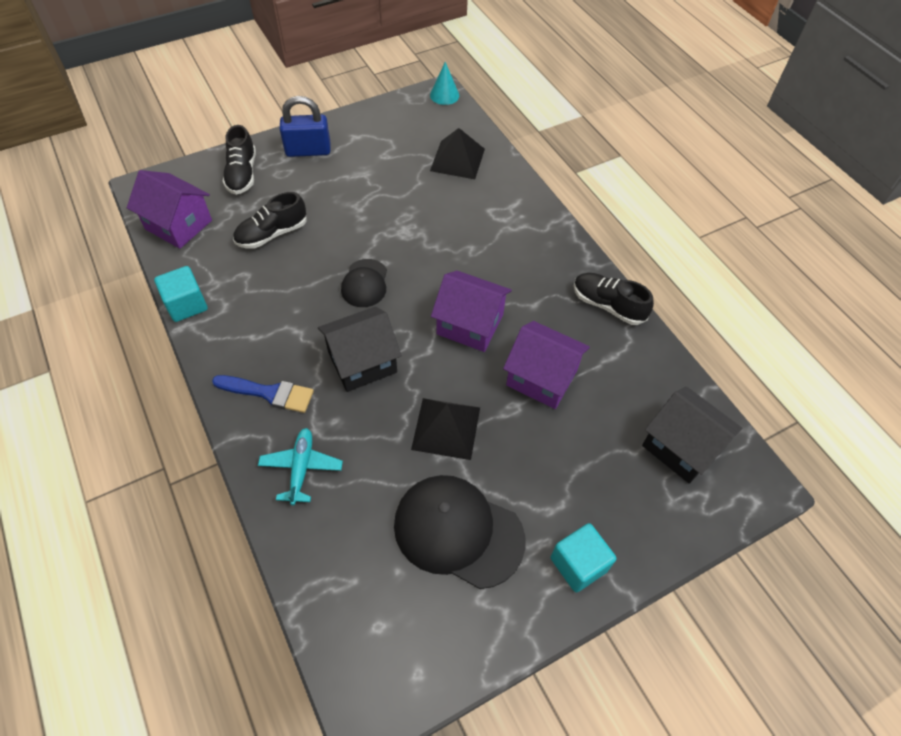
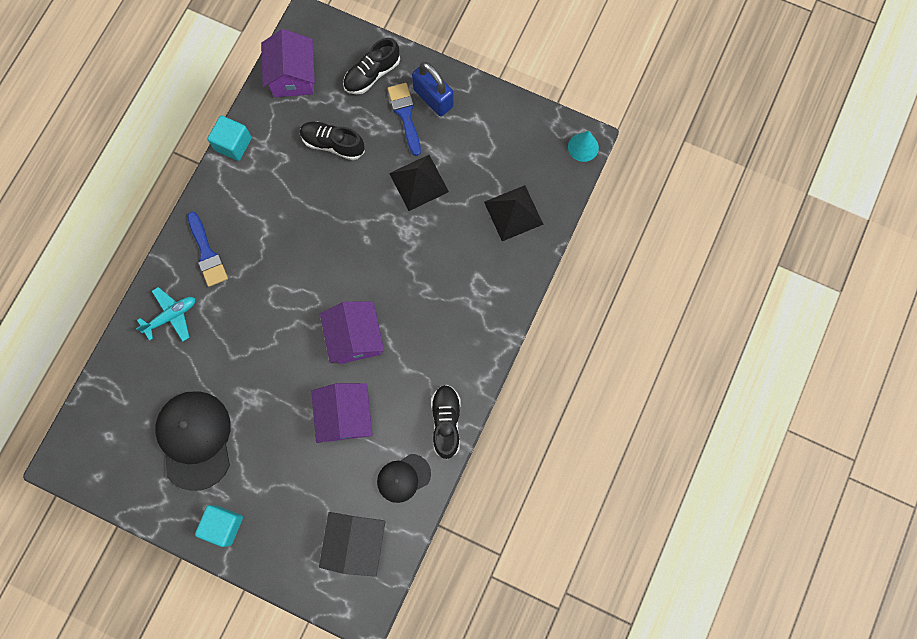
camera: 55 degrees right, 20 degrees up
(302, 174) = (405, 115): none -> blue brush
(362, 362) = (272, 291): black house -> none
(365, 283) = (337, 241): black cap -> black cap (403, 478)
(446, 428) = (261, 381): black pyramid -> black pyramid (418, 182)

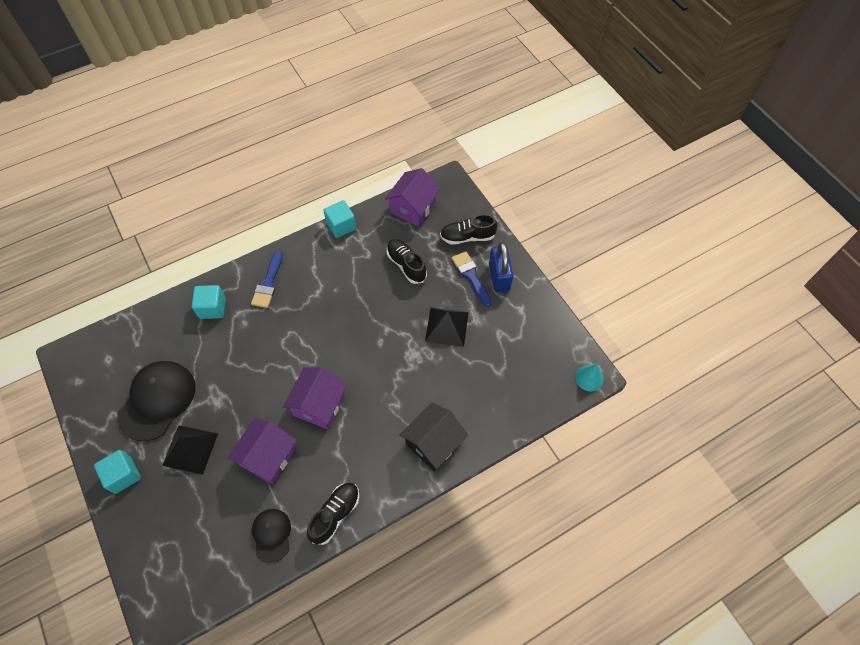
camera: 35 degrees right, 15 degrees down
(171, 316) = (212, 308): turquoise plane -> turquoise cube
(356, 542) = (199, 559): black house -> black house (433, 443)
(403, 478) = (272, 535): black cap -> black cap turned 75 degrees clockwise
(405, 115) = (471, 276): blue brush -> blue brush turned 45 degrees counterclockwise
(513, 213) = (501, 392): black pyramid -> black pyramid (190, 449)

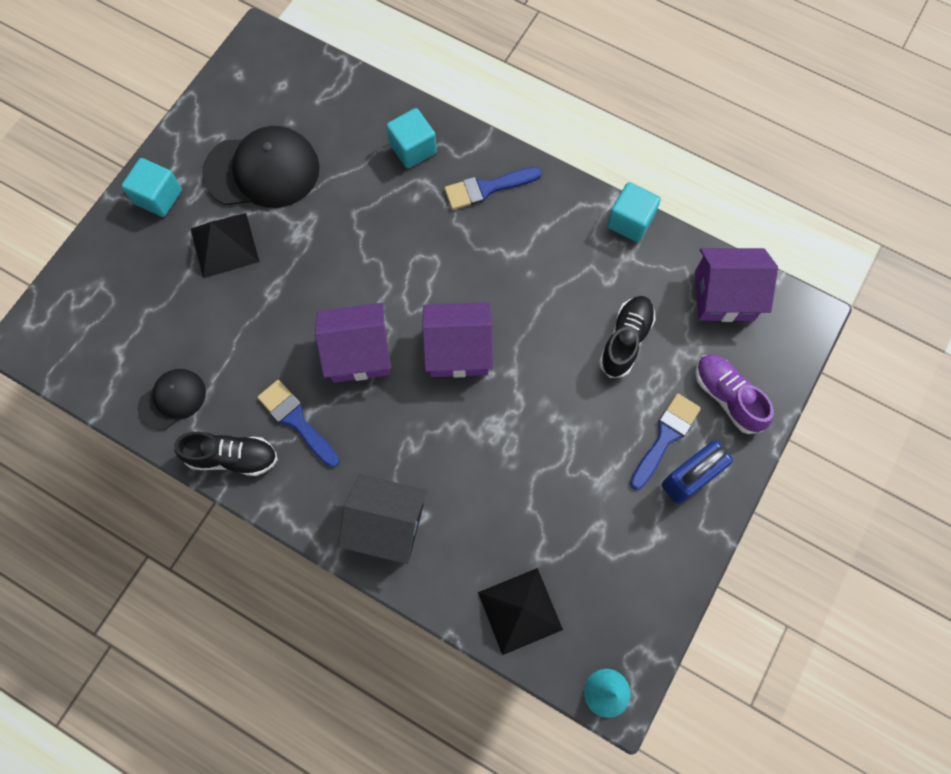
camera: 60 degrees right, 10 degrees up
(268, 457) = (261, 336): purple house -> purple house (458, 350)
(337, 463) = (296, 420): none -> blue brush
(446, 326) = (565, 448): black pyramid -> black pyramid (520, 610)
(467, 237) = (727, 397): black shoe -> purple shoe

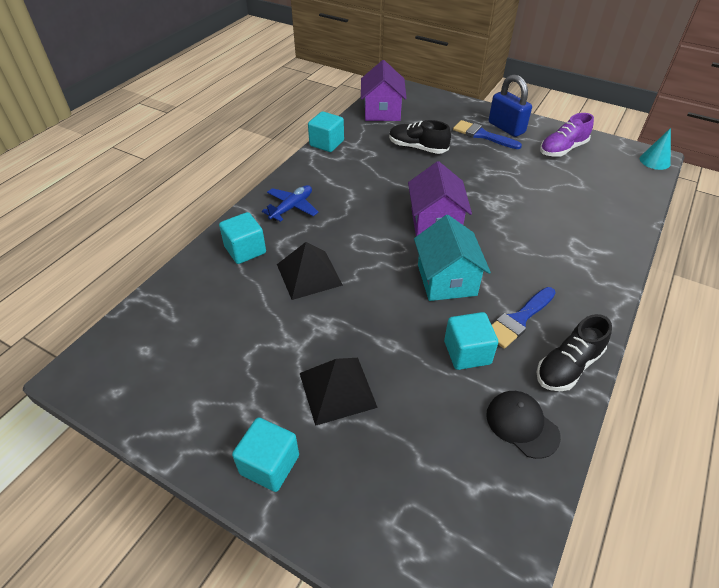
camera: 90 degrees left, 25 degrees down
(232, 457) = (568, 366): black shoe -> black shoe turned 135 degrees counterclockwise
(257, 362) = (467, 352): none -> turquoise cube
(262, 170) = (249, 361): black cap -> none
(359, 353) = (446, 280): purple house -> turquoise house
(387, 524) = (590, 259): black house -> none
(487, 188) = (291, 208): blue brush -> blue plane
(520, 610) = (622, 194): black pyramid -> black pyramid (309, 274)
(727, 397) = (450, 113): purple shoe -> purple shoe (562, 149)

